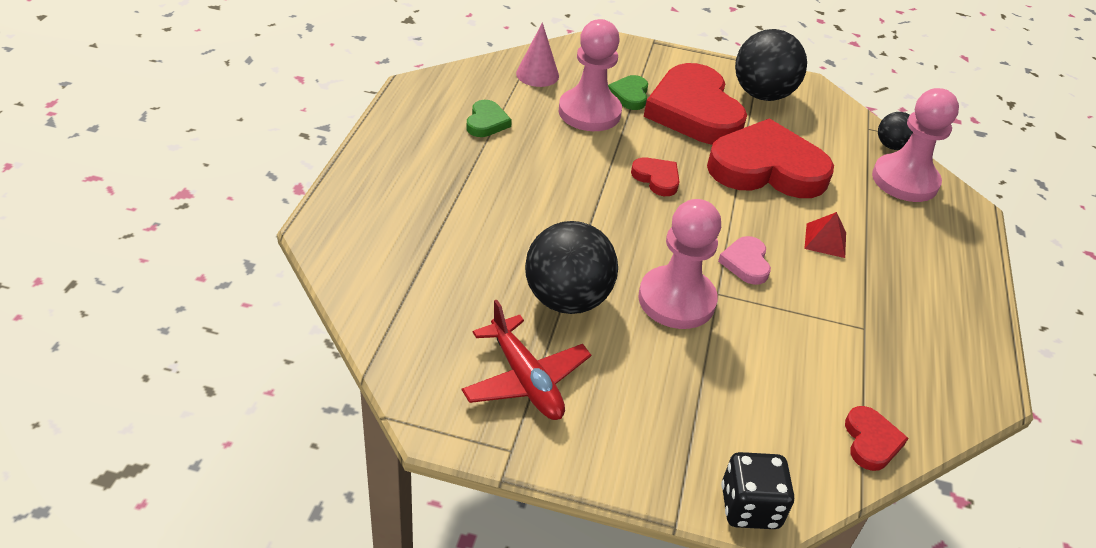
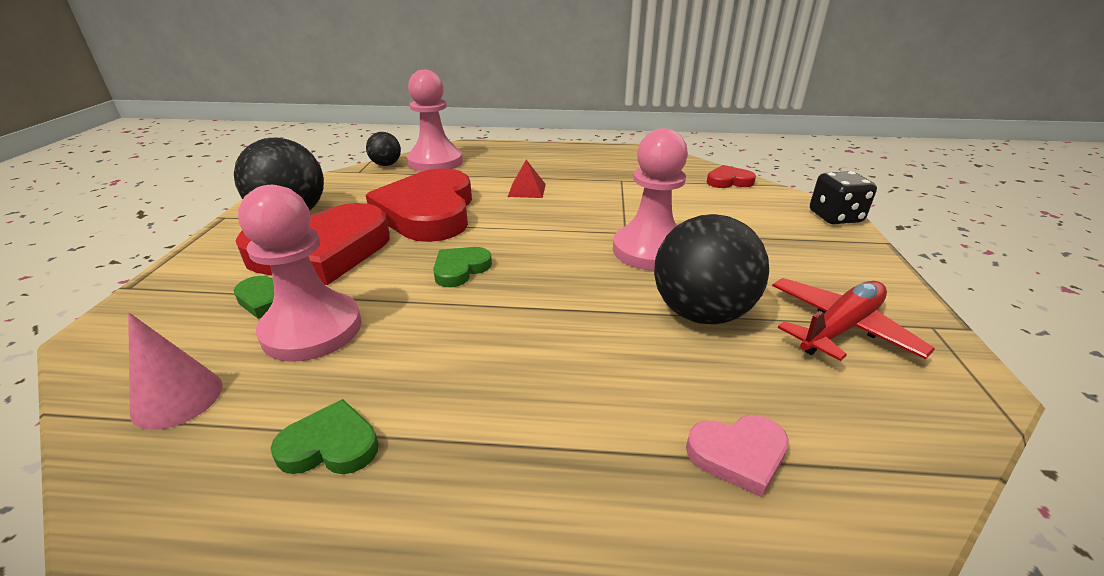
camera: 95 degrees left, 10 degrees down
(657, 178) = (460, 269): red heart -> green heart
(746, 263) = (576, 220): pink heart -> pink heart (738, 455)

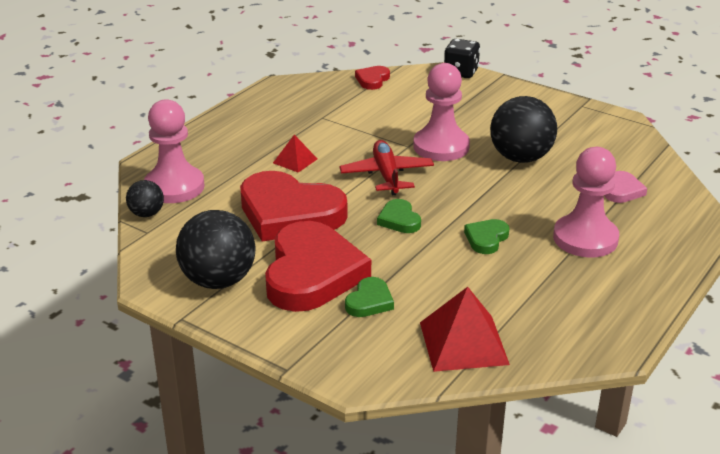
camera: 60 degrees left, 0 degrees up
(177, 398) = (463, 343): pink cone -> red pyramid
(312, 329) = (426, 289): pink pawn -> pink pawn (585, 238)
(330, 445) = (542, 294): green heart -> green heart (486, 239)
(840, 328) = (564, 128): red plane -> red plane (386, 175)

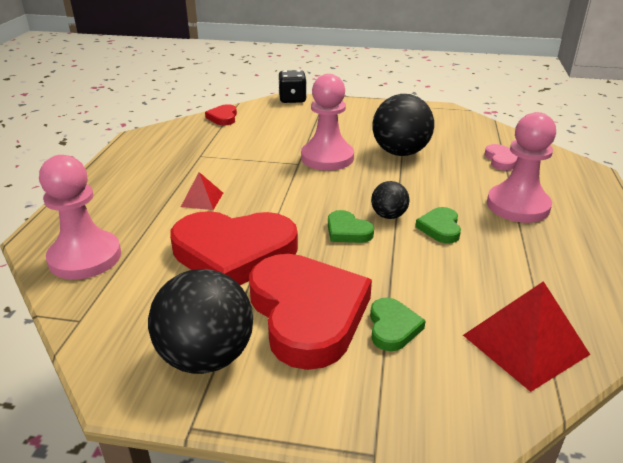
camera: 25 degrees left, 0 degrees up
(147, 214) = (67, 297): black ball -> black ball (388, 216)
(386, 175) = (300, 192): red plane -> none

